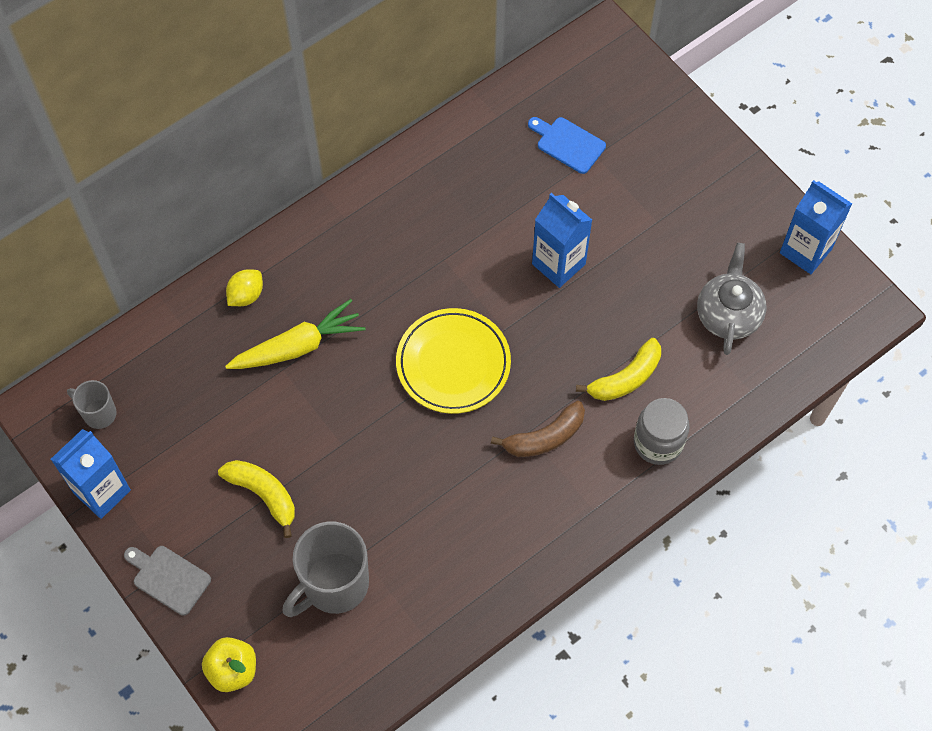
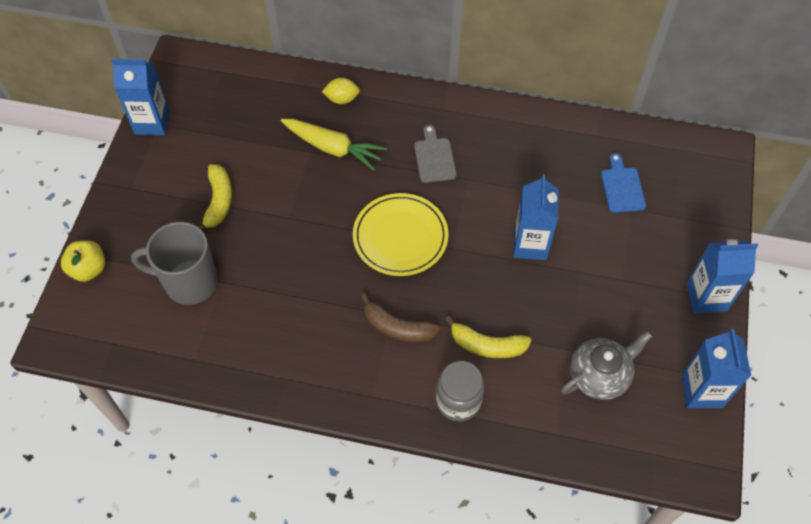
camera: 50 degrees right, 5 degrees down
(98, 413) = (200, 86): grey mug -> none
(168, 578) = (123, 194): grey cutting board -> grey cutting board (434, 158)
(728, 174) = (706, 297): none -> blue carton

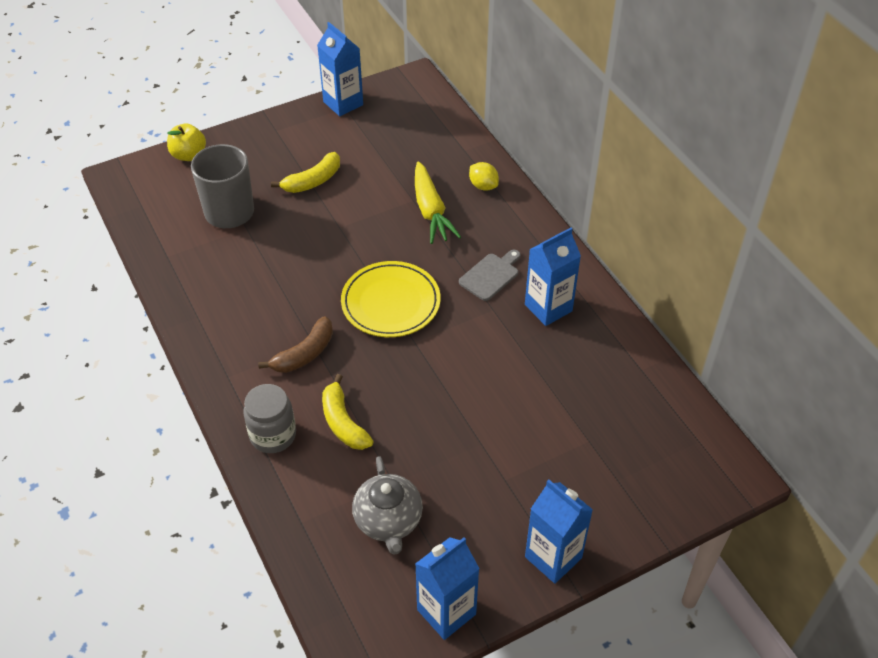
camera: 50 degrees right, 10 degrees down
(397, 327) = (304, 354): brown banana -> brown banana turned 120 degrees counterclockwise
(530, 244) = (472, 391): blue carton -> blue carton (548, 308)
(599, 375) = (388, 521): grey teapot -> grey teapot turned 60 degrees clockwise
(622, 187) = (605, 420): blue cutting board -> none

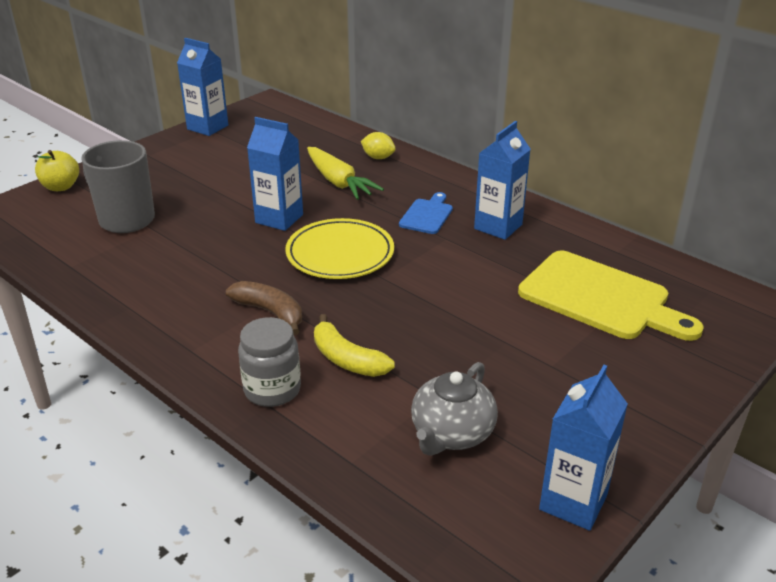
camera: 20 degrees left, 15 degrees down
(304, 354) = (270, 312): brown banana -> brown banana turned 75 degrees counterclockwise
(313, 181) = (206, 183): yellow banana -> none
(388, 521) = (451, 433): grey teapot -> grey teapot turned 60 degrees clockwise
(490, 275) = (427, 215): grey cutting board -> blue cutting board
(553, 557) = (649, 418): blue carton -> blue carton (279, 218)
(591, 419) = (600, 297): none -> yellow cutting board

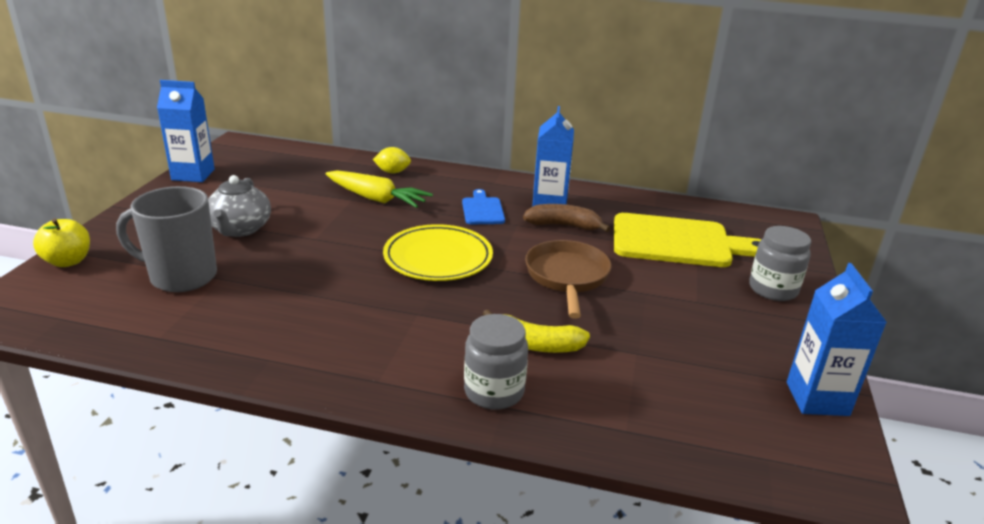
camera: 30 degrees left, 5 degrees down
(270, 312) = (423, 324): brown banana -> brown banana (563, 226)
(279, 218) = (349, 241): blue carton -> none
(442, 304) = (567, 277): none -> brown pan
(451, 433) = (680, 378): grey teapot -> grey teapot (240, 229)
(654, 378) = (773, 289): none -> grey jar

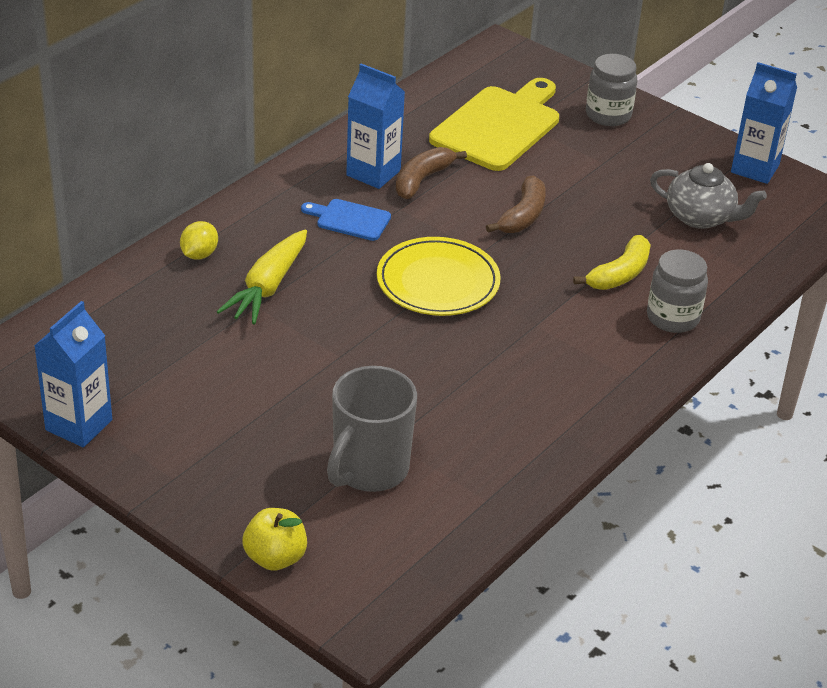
camera: 65 degrees left, 10 degrees up
(240, 229) = (278, 408): grey teapot -> grey teapot (700, 217)
(376, 199) = (268, 287): yellow carrot -> yellow carrot turned 150 degrees clockwise
(567, 277) = (523, 216): brown pan -> brown banana

